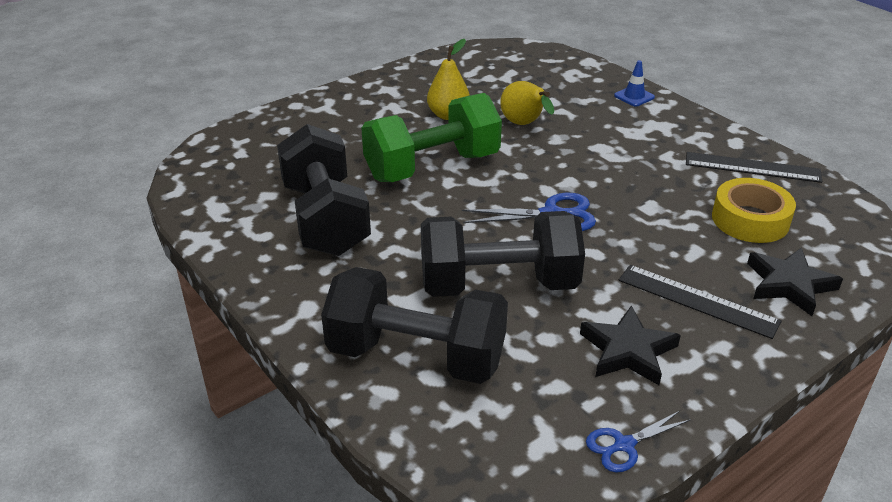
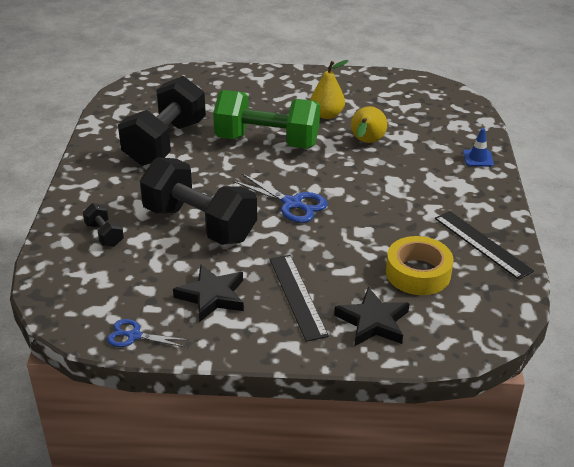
camera: 40 degrees right, 0 degrees up
(416, 356) = (104, 235): black dumbbell -> black dumbbell, size x0.43

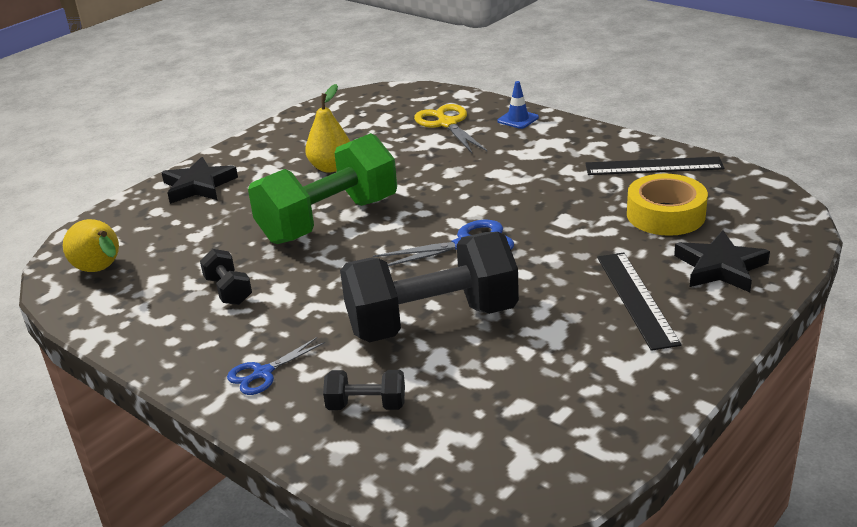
camera: 50 degrees left, 5 degrees down
(134, 336) = (603, 446): blue scissors -> blue scissors (263, 373)
(165, 142) = (228, 291): black dumbbell -> black dumbbell, size x0.43
(212, 296) = (581, 358): black star -> black star (198, 186)
(297, 296) = (636, 299): black ruler -> black ruler turned 60 degrees clockwise
(366, 142) = (414, 164): yellow pear -> yellow pear (101, 270)
(434, 133) = (447, 124): none -> yellow scissors

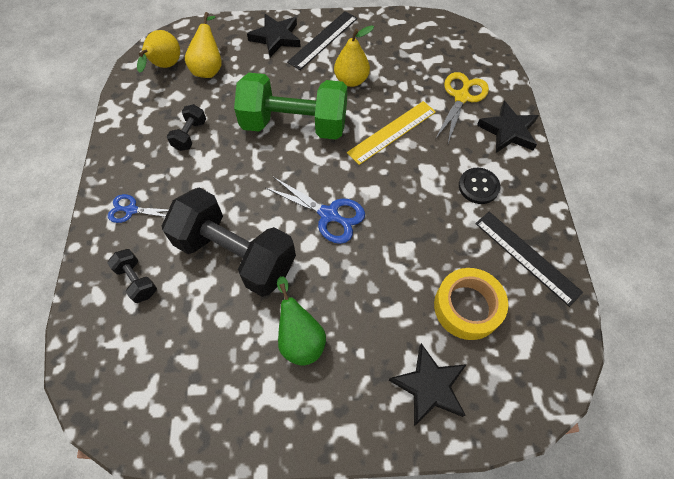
camera: 45 degrees right, 30 degrees up
(160, 242) = (209, 68): none -> yellow pear
(427, 172) = (392, 132): none -> yellow ruler
(518, 119) = (508, 131): blue traffic cone -> black star
(553, 157) = (478, 186): none -> black button
(583, 319) = (300, 338): none -> green pear
(636, 299) = (347, 355): black ruler -> black ruler (323, 40)

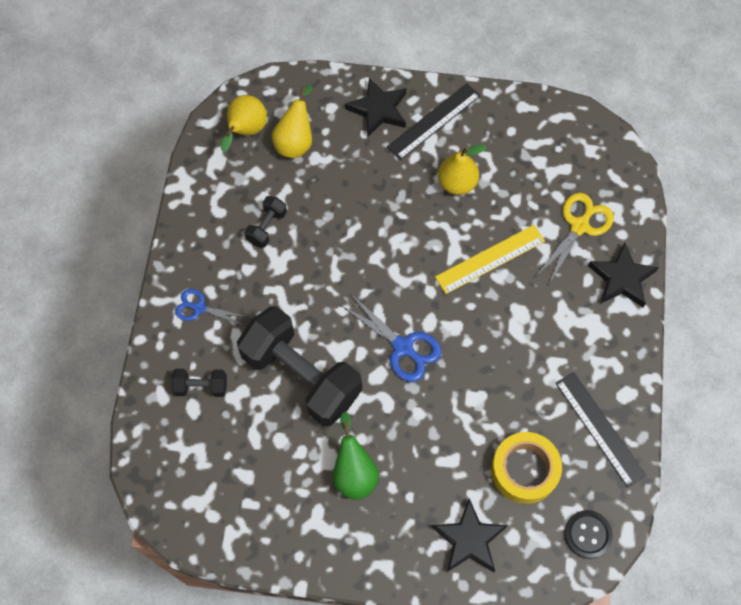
camera: 10 degrees right, 5 degrees up
(137, 280) = (201, 387): black dumbbell -> black dumbbell turned 60 degrees counterclockwise
(294, 125) = (383, 232): green dumbbell -> none
(478, 186) = (570, 341): black button -> black button (587, 534)

